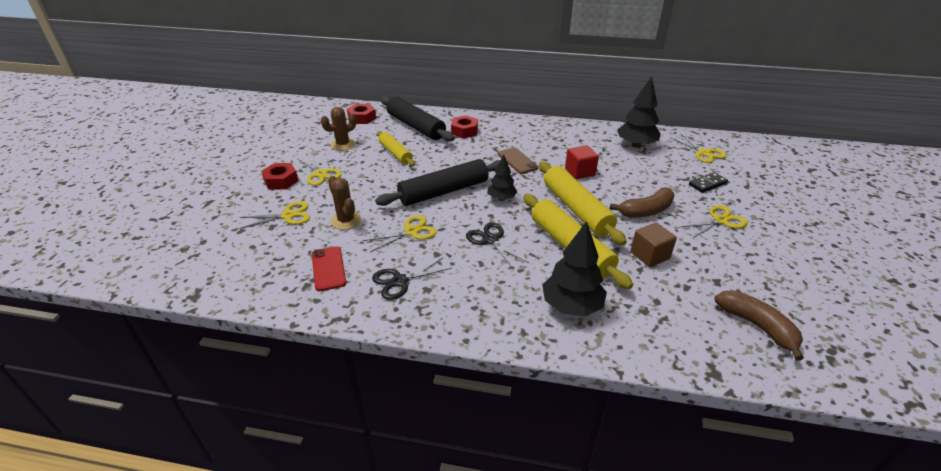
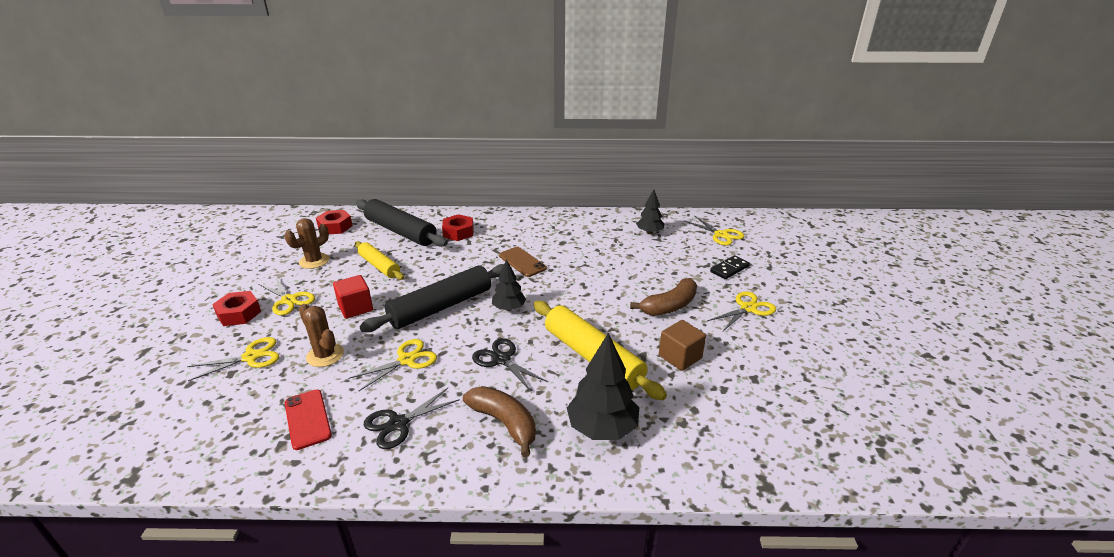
camera: 10 degrees left, 5 degrees down
(576, 209) = (594, 312): yellow rolling pin -> none
(580, 172) = (593, 268): red cube -> red cube (355, 308)
(636, 145) = (649, 232): black tree -> black tree, size x0.61
(757, 326) = (802, 425): brown banana -> brown banana (504, 423)

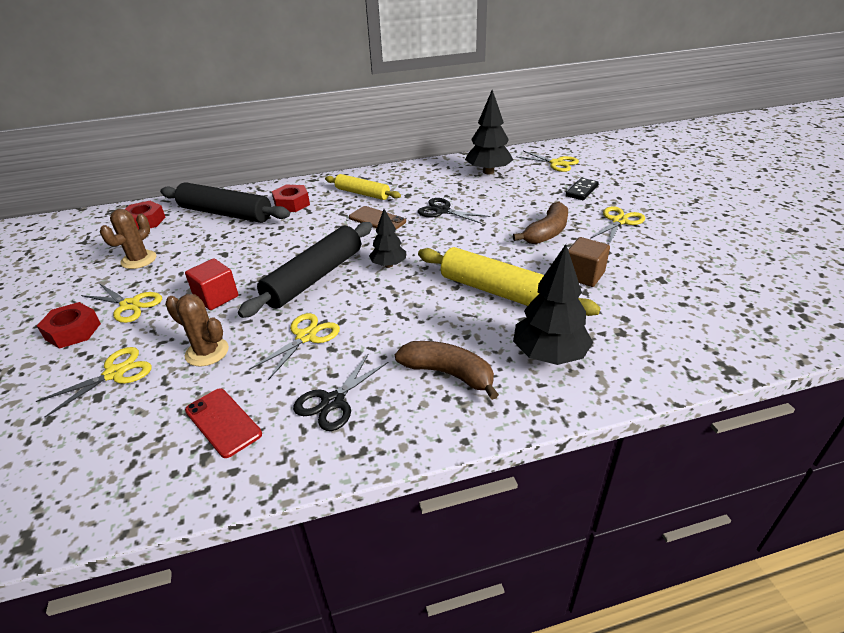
camera: 15 degrees left, 5 degrees up
(379, 266) = (220, 251): yellow rolling pin -> yellow rolling pin (362, 193)
(502, 359) = (409, 314): black scissors -> black scissors (442, 211)
(649, 232) = (488, 172): black tree -> black tree, size x1.64

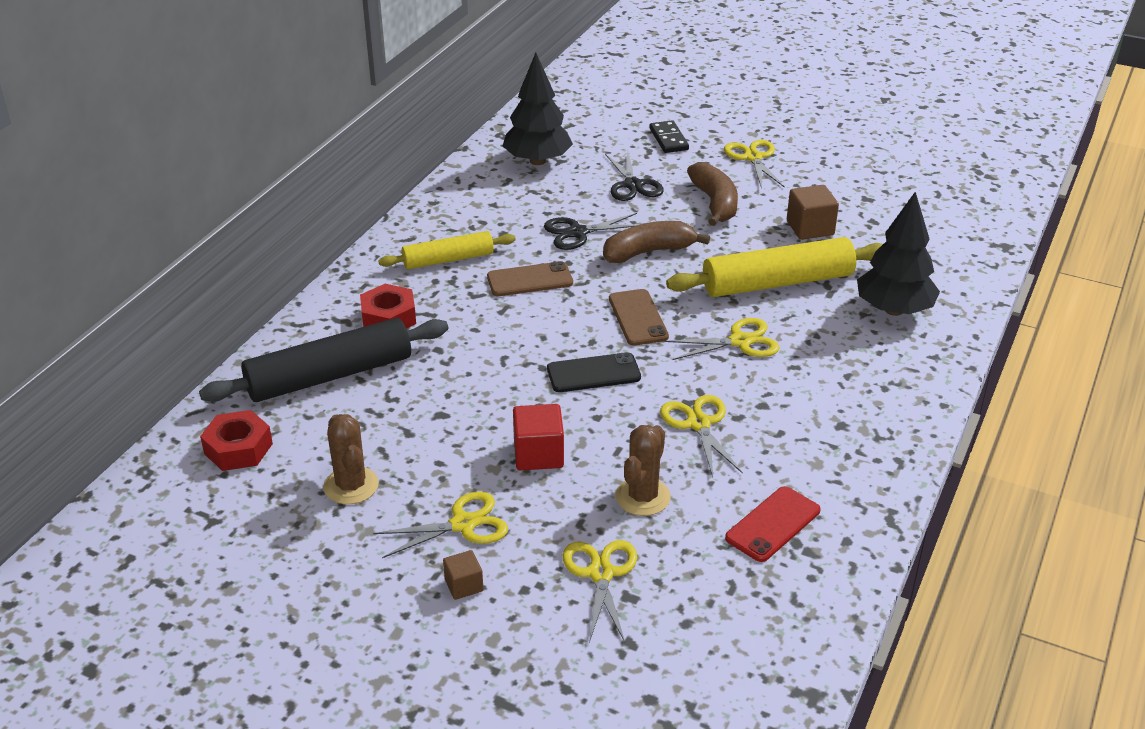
camera: 50 degrees left, 0 degrees up
(73, 331) = (464, 585): red nut -> brown cube
(207, 352) = (642, 497): brown cactus -> brown cactus turned 45 degrees counterclockwise
(223, 422) = (773, 524): red phone -> red phone turned 45 degrees counterclockwise
(314, 277) = (593, 373): black rolling pin -> black phone
(333, 401) = (818, 449): black scissors -> black scissors (633, 185)
(388, 265) = (637, 318): black tree -> brown phone
(448, 374) = (856, 371): brown banana -> brown banana (649, 252)
(556, 163) = (588, 116): yellow scissors -> yellow scissors (740, 341)

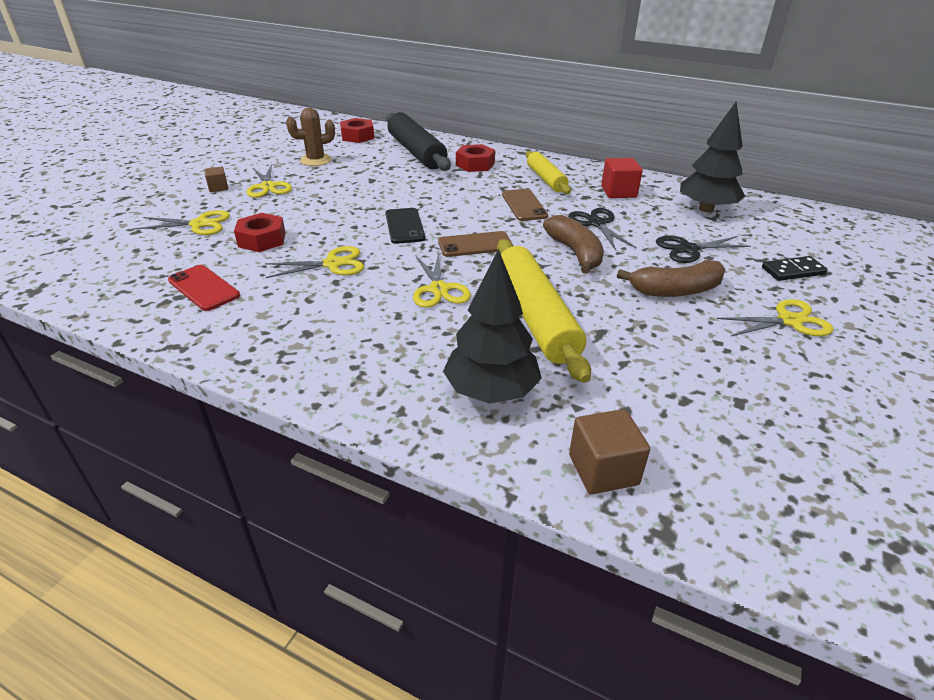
camera: 90 degrees right, 0 degrees up
(538, 454) = (321, 207): red cube -> red cube (618, 192)
(642, 497) = (262, 239): brown cactus -> red nut
(810, 228) = (649, 348): brown cube -> brown cube (603, 470)

